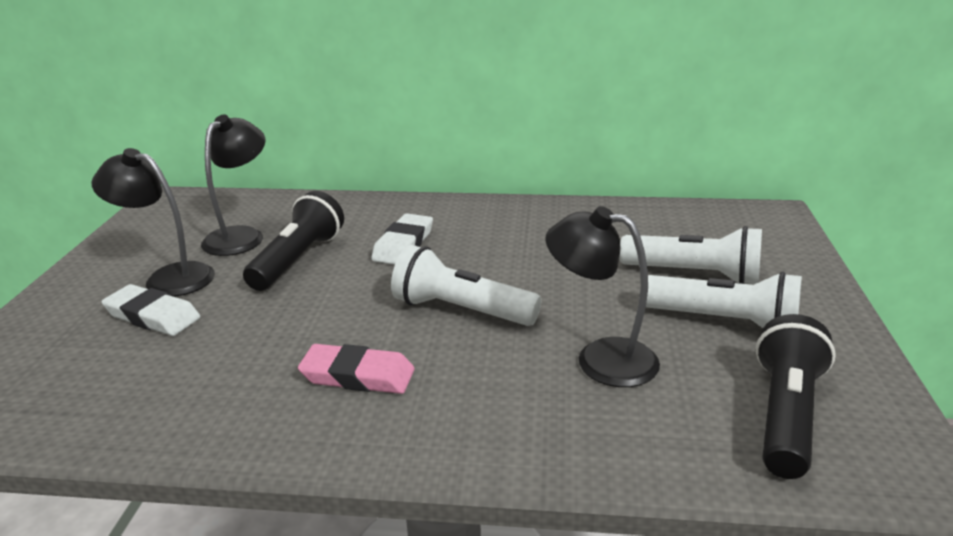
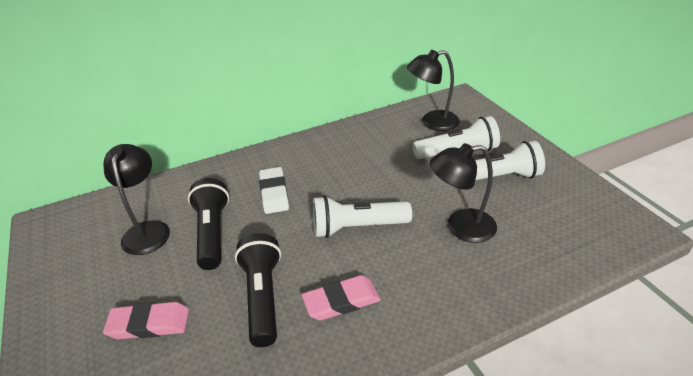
camera: 30 degrees left, 10 degrees up
(152, 316) = (149, 324): white eraser -> pink eraser
(168, 278) = (126, 288): black lamp -> black lamp (432, 122)
(785, 415) = (569, 222): black flashlight -> black flashlight (262, 297)

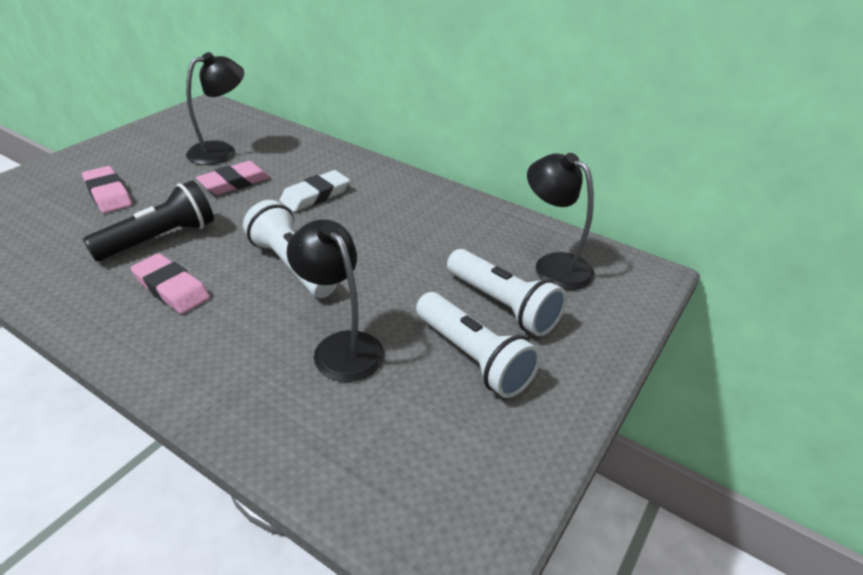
camera: 55 degrees right, 0 degrees up
(212, 233) = (234, 182): black flashlight -> pink eraser

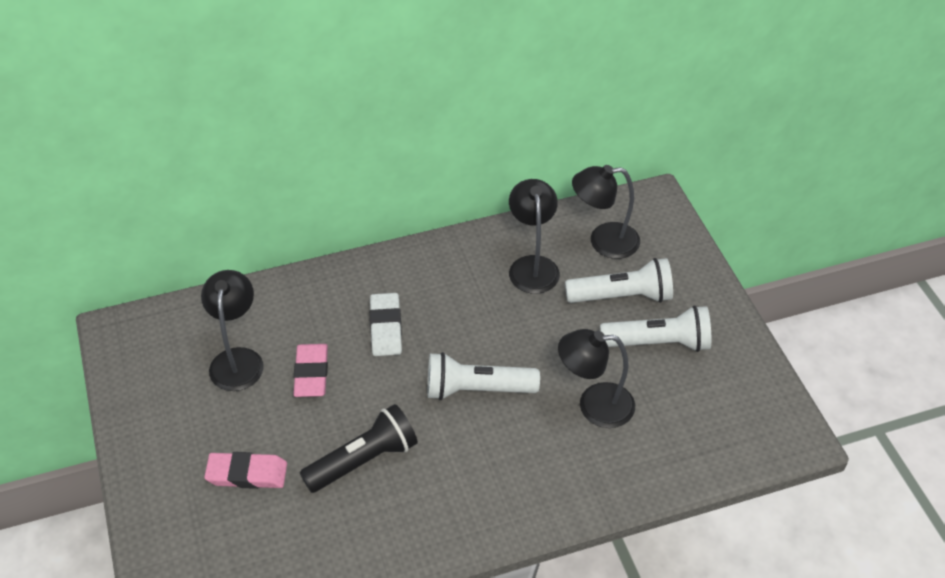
camera: 50 degrees left, 10 degrees up
(160, 239) = (363, 460): black flashlight -> black flashlight turned 60 degrees clockwise
(171, 288) = (445, 476): pink eraser -> none
(470, 238) = (532, 266): none -> black lamp

